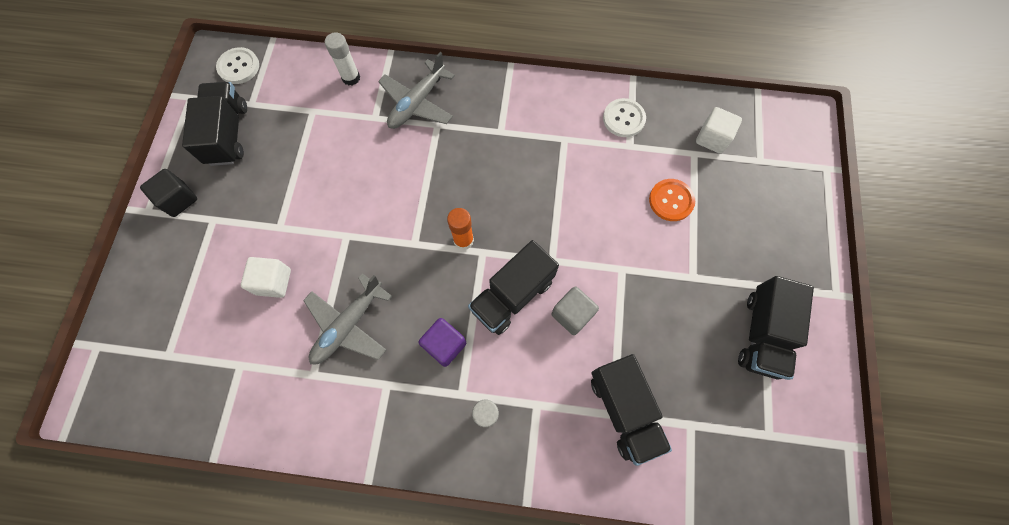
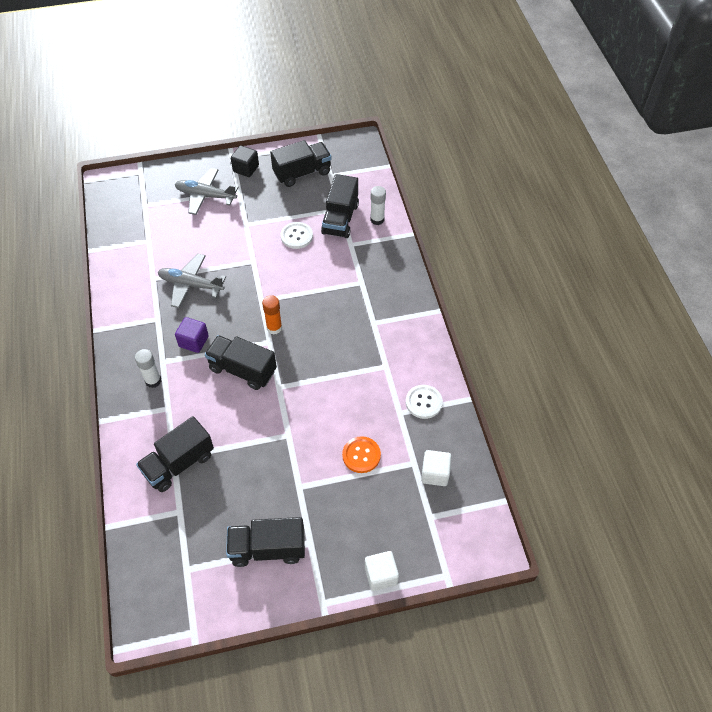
camera: 70 degrees right, 15 degrees down
(239, 67) = (356, 158): white button -> white button (296, 236)
(273, 282) = (207, 236): white cube -> white cube (381, 575)
(329, 116) = (340, 219): none -> black truck
(417, 103) = (374, 264): grey plane -> grey plane (205, 196)
(572, 314) = (240, 411): grey cube -> none

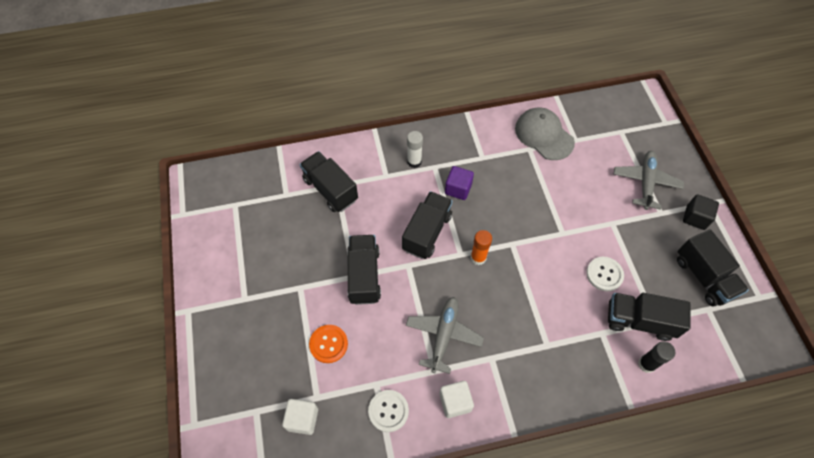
camera: 90 degrees right, 5 degrees up
(138, 265) = (544, 135): none -> grey cap
(191, 285) = (525, 180): grey plane -> grey plane (443, 335)
(267, 548) = (243, 264): black truck -> black truck (364, 276)
(377, 219) = (646, 364): white glue stick -> black glue stick
(381, 575) = (204, 361): white cube -> white cube (455, 402)

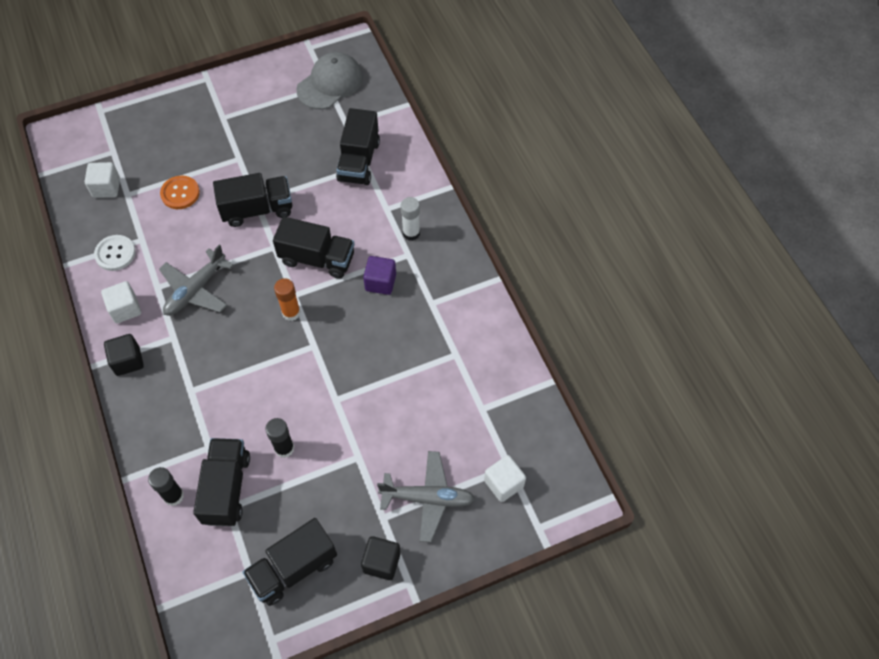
camera: 80 degrees right, 0 degrees up
(330, 189) = (359, 161): black truck -> black truck turned 150 degrees clockwise
(443, 335) = (196, 290): grey plane -> grey plane turned 120 degrees clockwise
(512, 401) = (128, 361): none -> black cube
(544, 135) = (481, 370): grey cap -> grey cap (330, 83)
(604, 274) = (284, 448): white button -> black glue stick
(634, 136) = (503, 483): none -> white cube

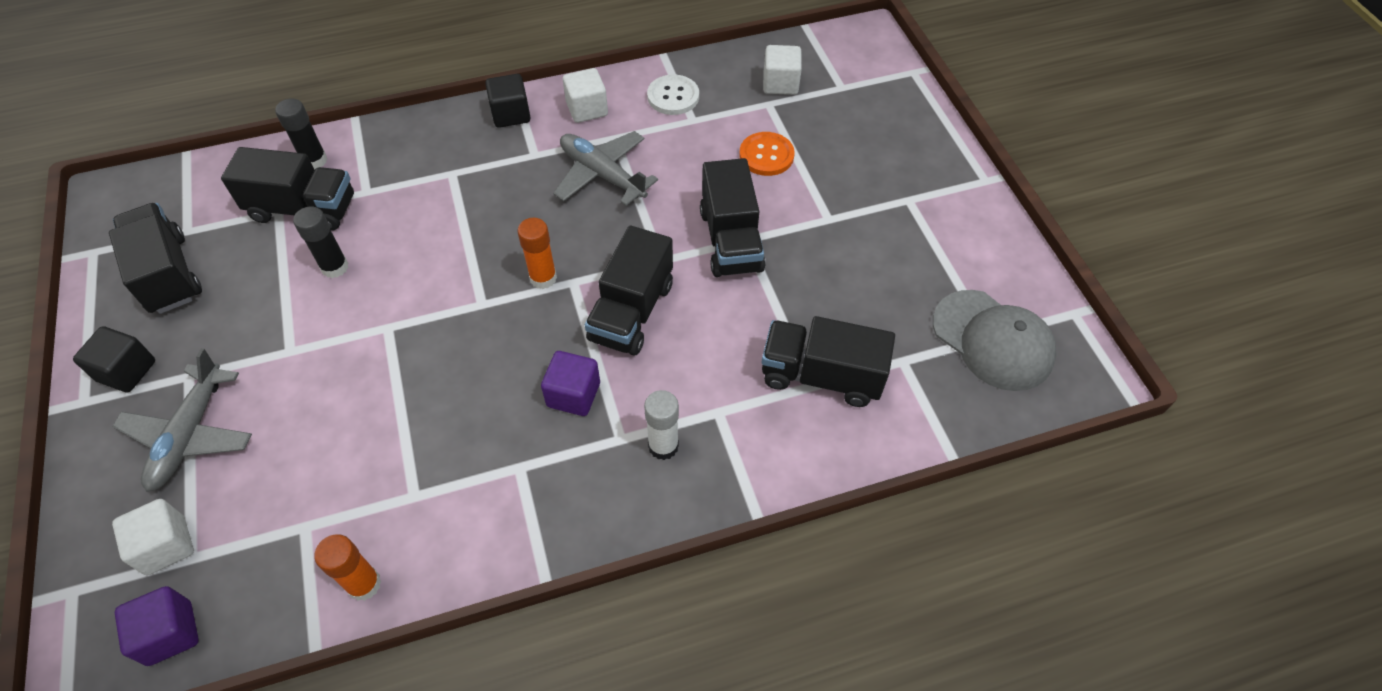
camera: 95 degrees right, 5 degrees down
(511, 367) = (364, 584): none -> orange glue stick
(553, 460) = (170, 633): none -> purple cube

